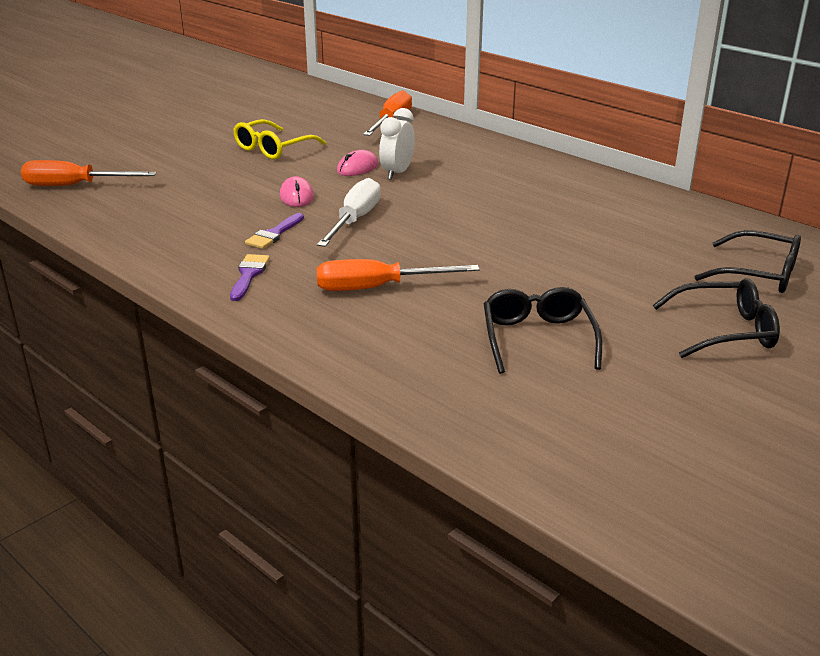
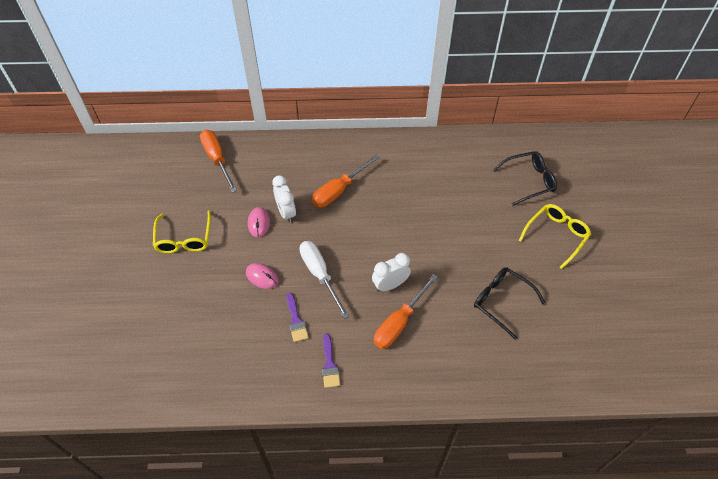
camera: 45 degrees left, 25 degrees up
(74, 186) = (114, 372): orange screwdriver -> orange screwdriver (338, 190)
(249, 275) = (329, 365): purple brush -> purple brush turned 150 degrees counterclockwise
(417, 260) = (390, 285): none -> white clock
(724, 331) = (556, 236): black glasses -> yellow glasses

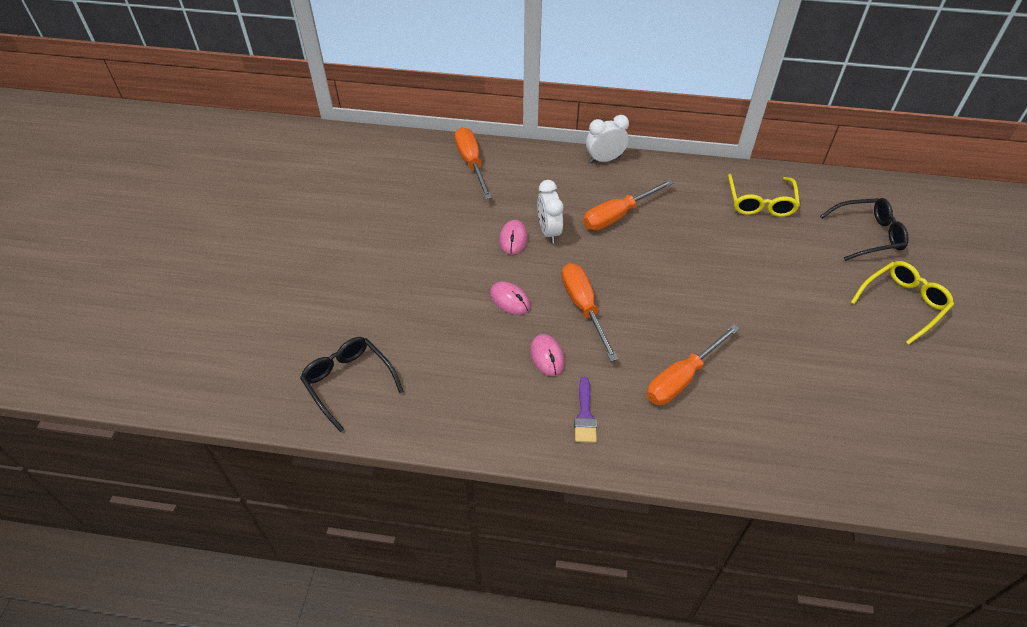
camera: 10 degrees right, 5 degrees down
(184, 238) = (419, 244): yellow glasses -> yellow glasses (760, 202)
(296, 321) = (547, 356): purple brush -> pink mouse
(320, 274) = (583, 307): white screwdriver -> orange screwdriver
(390, 285) = (674, 332): white clock -> white clock (604, 159)
(502, 302) = (823, 373): black glasses -> black glasses (348, 382)

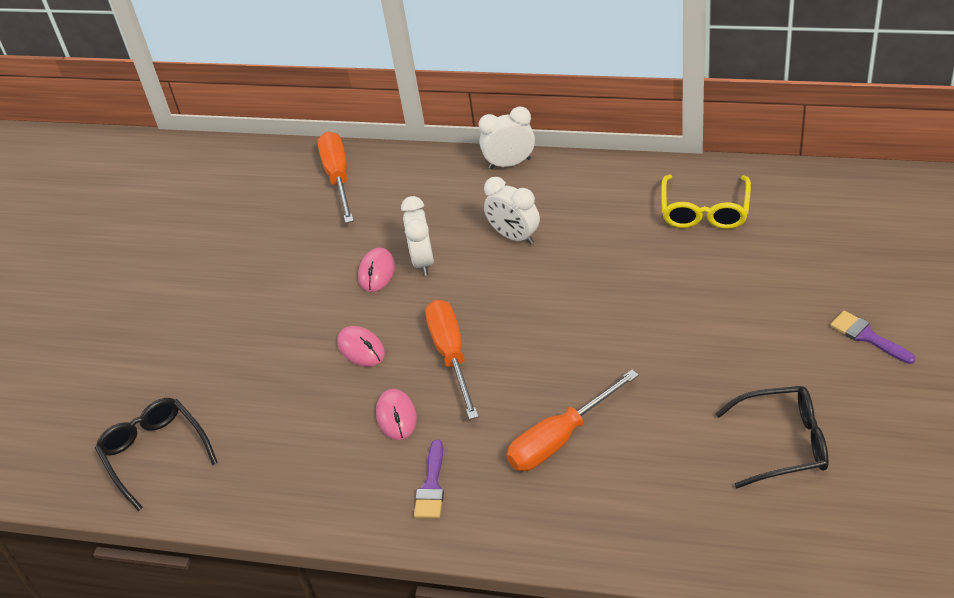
camera: 10 degrees right, 5 degrees down
(618, 215) = (514, 236): orange screwdriver -> white clock
(868, 235) = (841, 248): black glasses -> black glasses (783, 443)
(902, 304) = (867, 336): yellow glasses -> purple brush

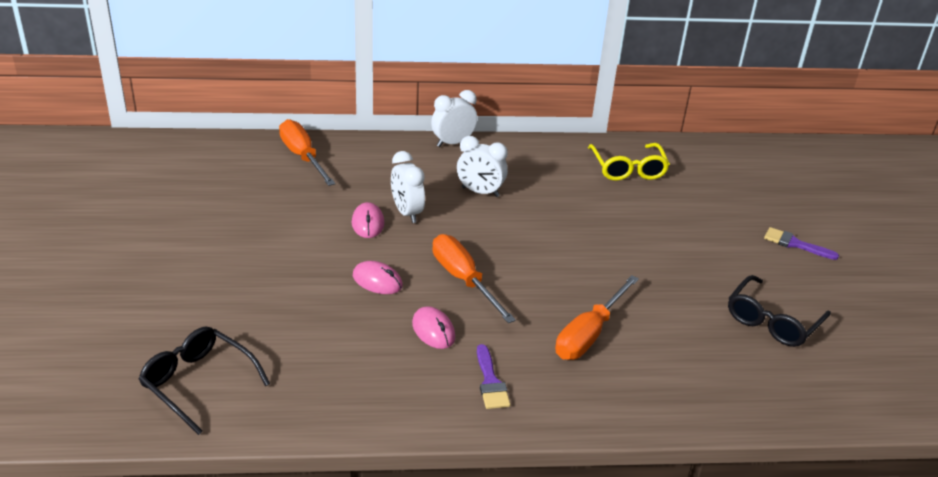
camera: 25 degrees left, 10 degrees down
(783, 443) = (772, 321): black glasses -> black glasses turned 150 degrees clockwise

